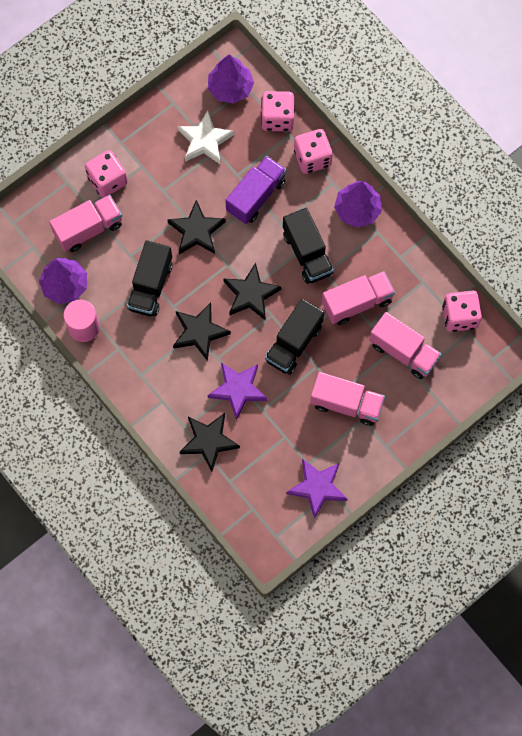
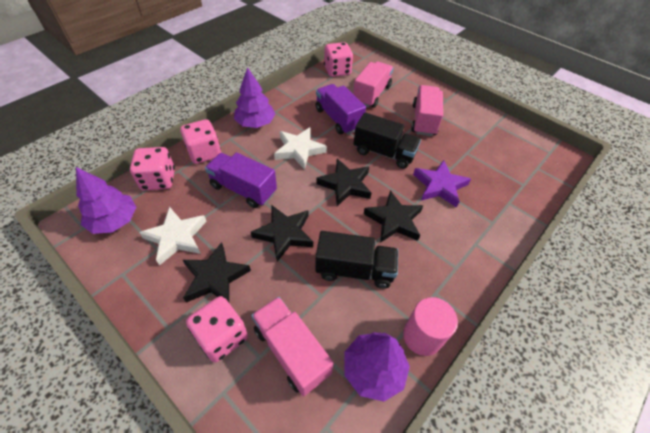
camera: 100 degrees left, 20 degrees down
(209, 441) = (497, 202): black star -> black star (215, 277)
(307, 253) = (299, 150): black truck -> white star
(317, 487) = (497, 131): purple star -> none
(357, 303) = (338, 119): pink truck -> purple truck

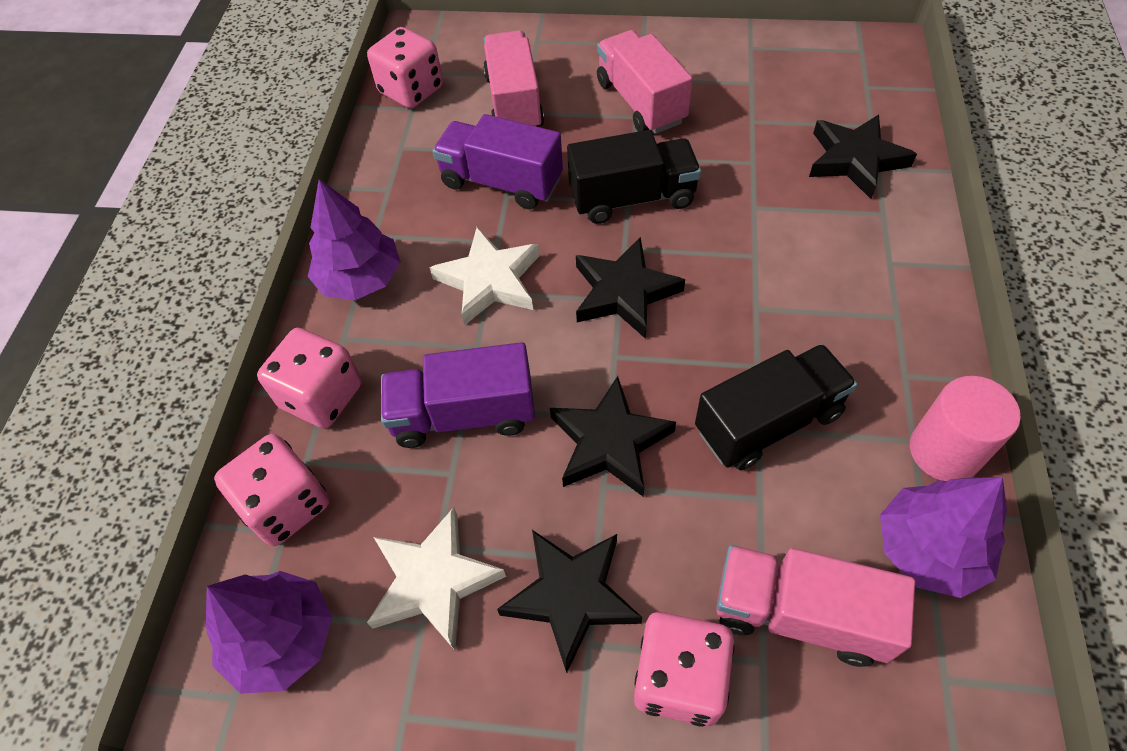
camera: 30 degrees left, 5 degrees up
(394, 220) = (750, 302): black star -> black star (855, 160)
(439, 186) = (763, 202): purple star -> none

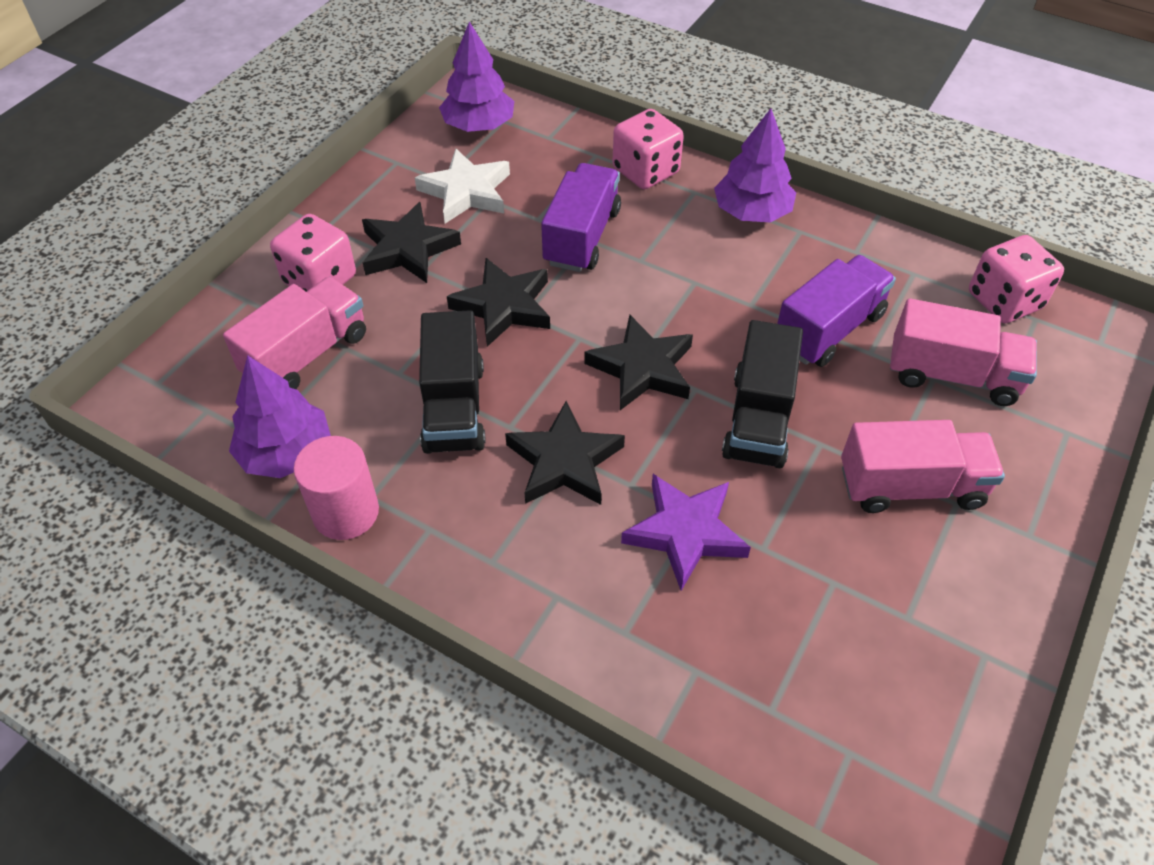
camera: 110 degrees right, 5 degrees down
(286, 505) = (567, 141): pink dice -> none
(490, 280) = (706, 286): white star -> none
(774, 207) = (685, 533): none -> purple star
(855, 160) = (719, 653): black star -> black star (564, 461)

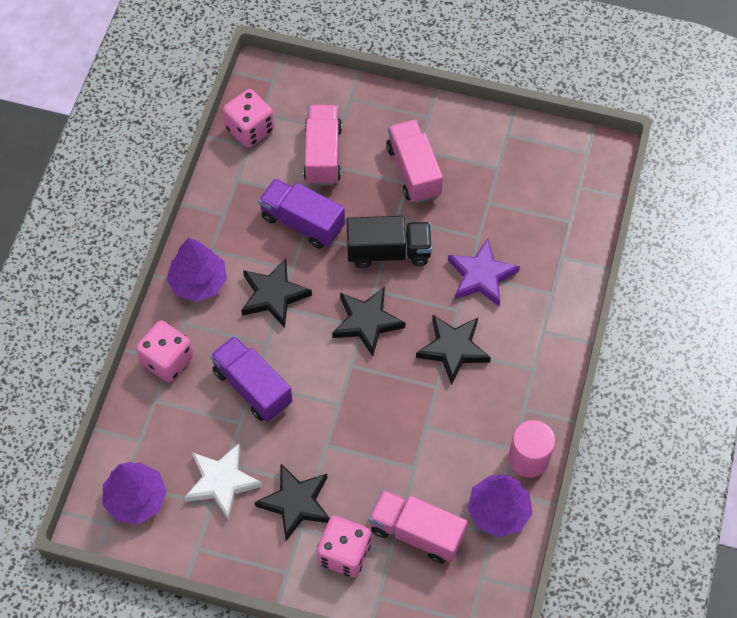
camera: 105 degrees left, 10 degrees up
(454, 407) = (432, 423): black truck -> none
(504, 306) = (336, 419): black star -> black star (274, 295)
(582, 237) = (252, 387): purple truck -> purple truck turned 45 degrees clockwise

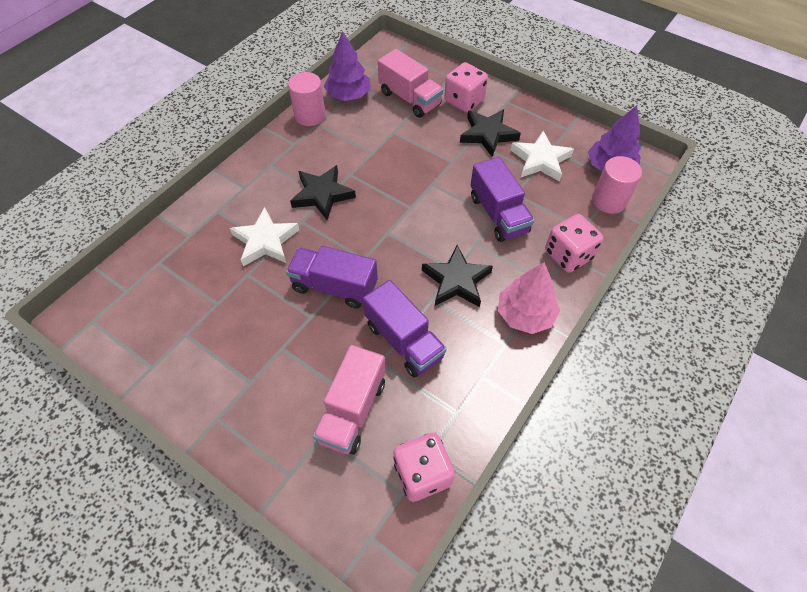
camera: 160 degrees left, 5 degrees down
(132, 447) = (609, 200): none -> pink cylinder
(198, 282) = (525, 314): purple tree -> pink tree
(367, 322) = (382, 234): black star -> none
(388, 251) = (334, 287): black truck -> purple truck
(413, 171) = (268, 358): pink truck -> none
(481, 276) = (265, 241): purple star -> white star

